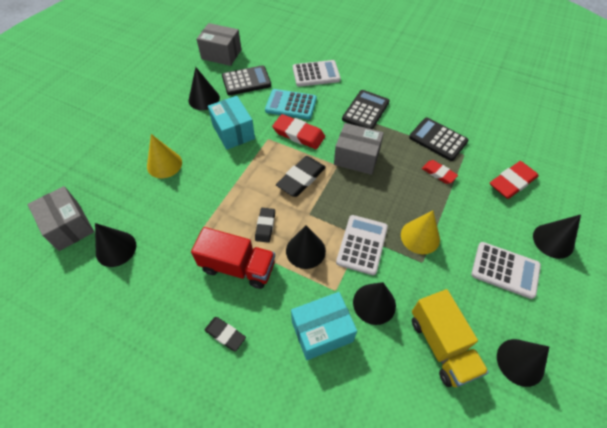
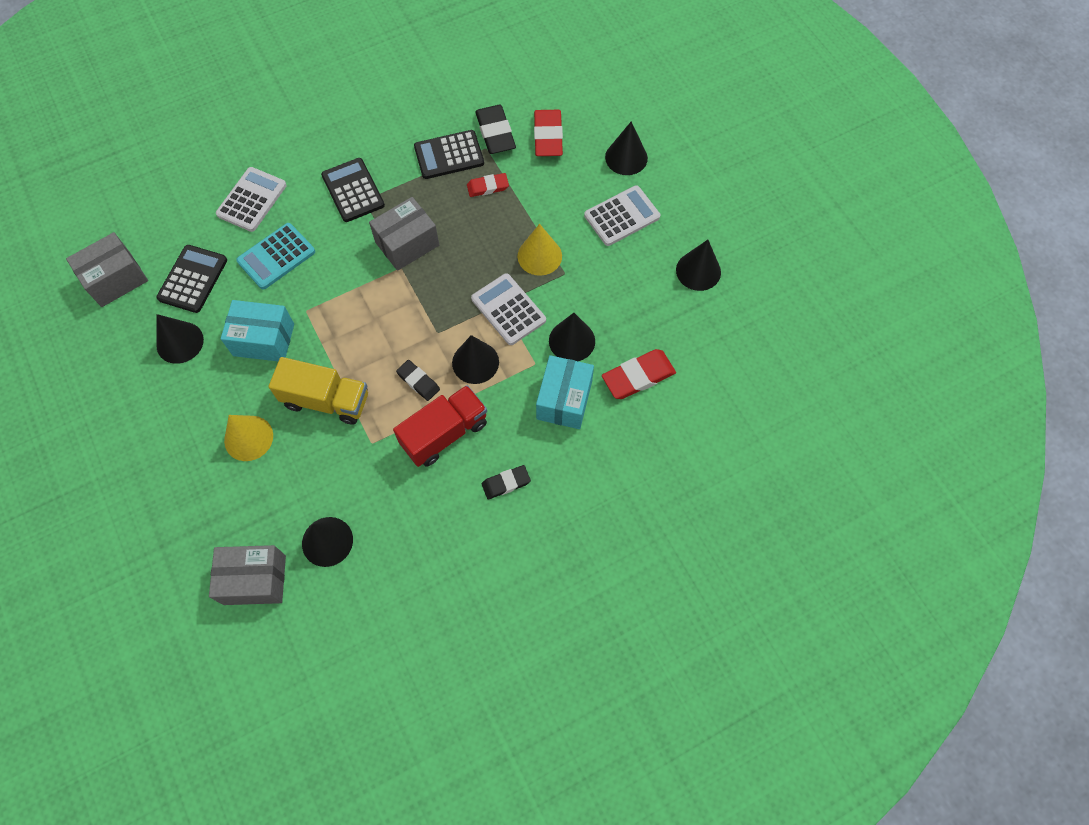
camera: 55 degrees left, 10 degrees up
(298, 134) = (327, 276): red eraser -> red eraser (638, 376)
(301, 178) = (388, 312): black eraser -> black eraser (495, 132)
(441, 345) = (645, 316): yellow truck -> yellow truck (326, 400)

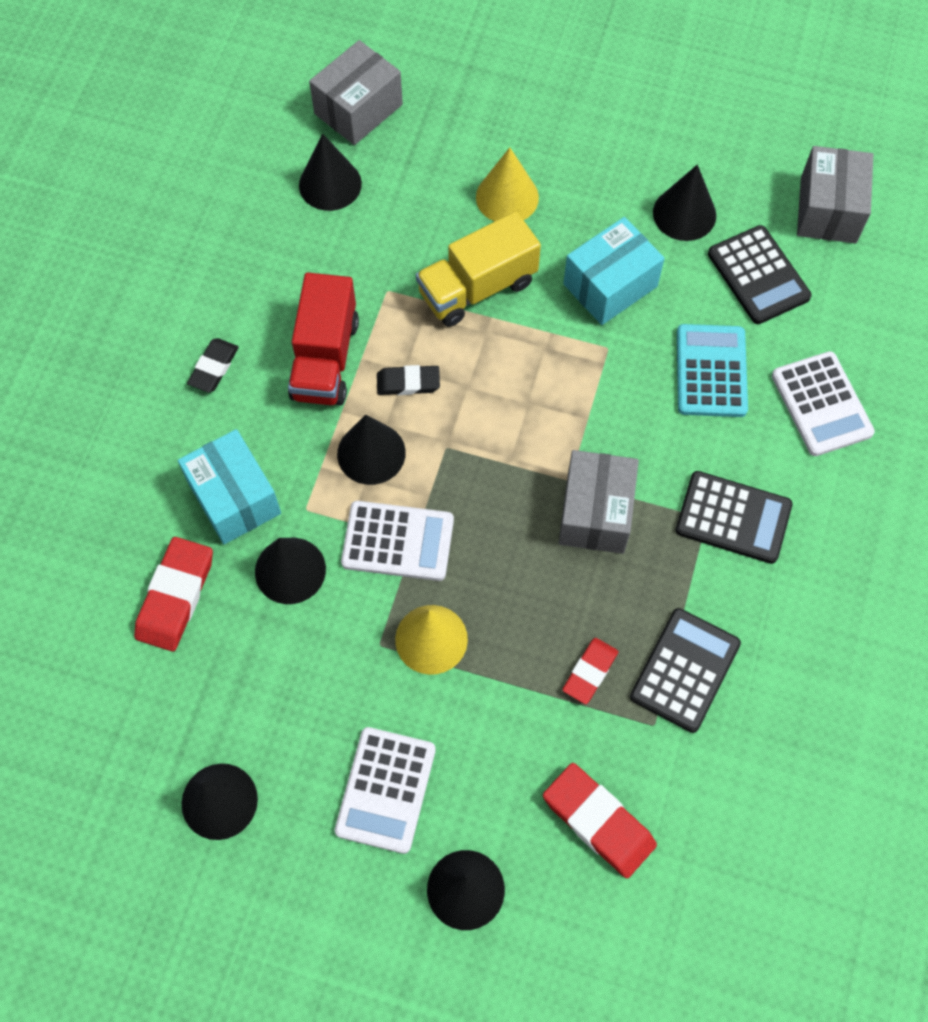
camera: 135 degrees right, 0 degrees up
(495, 132) = (668, 760): black eraser -> none

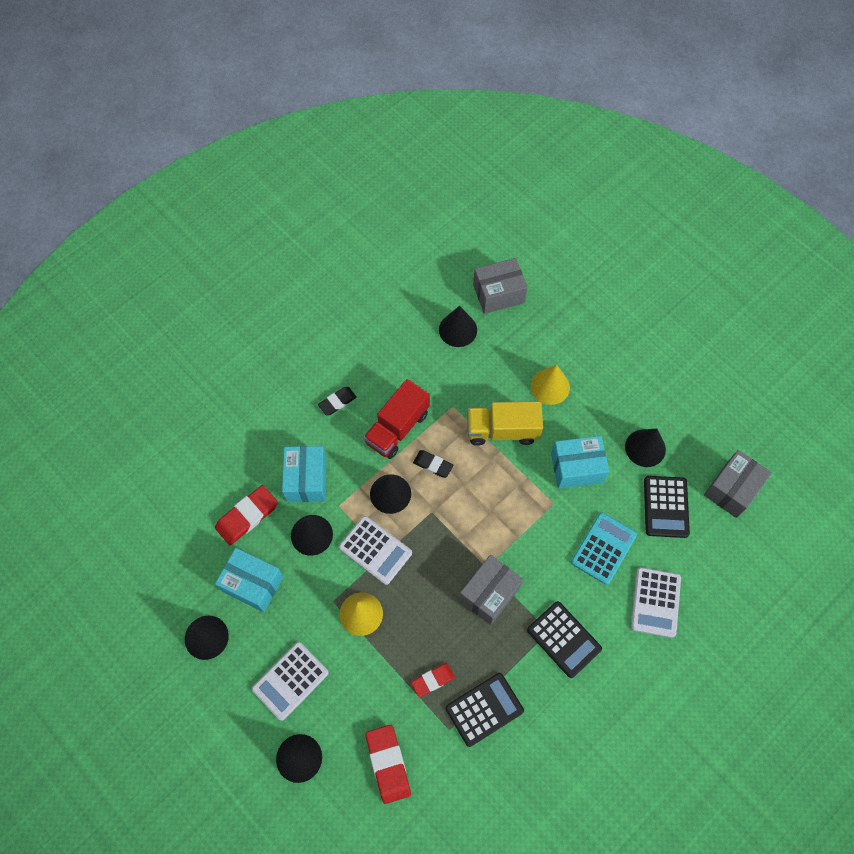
camera: 30 degrees right, 0 degrees up
(244, 686) = (252, 584): none -> turquoise box

